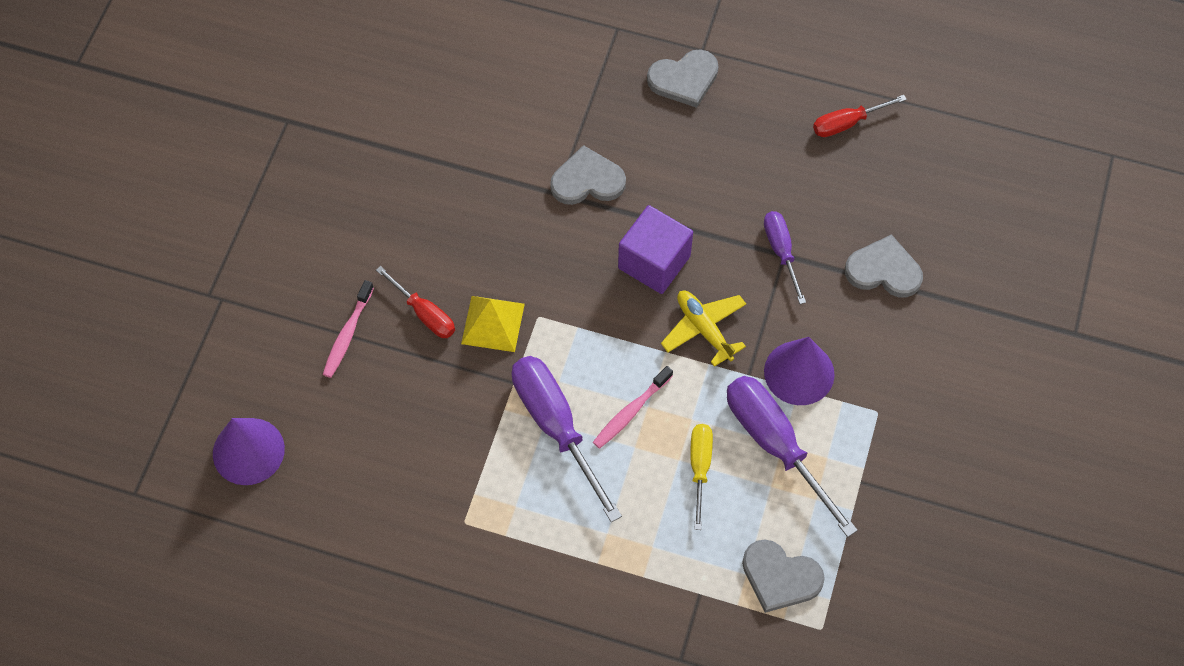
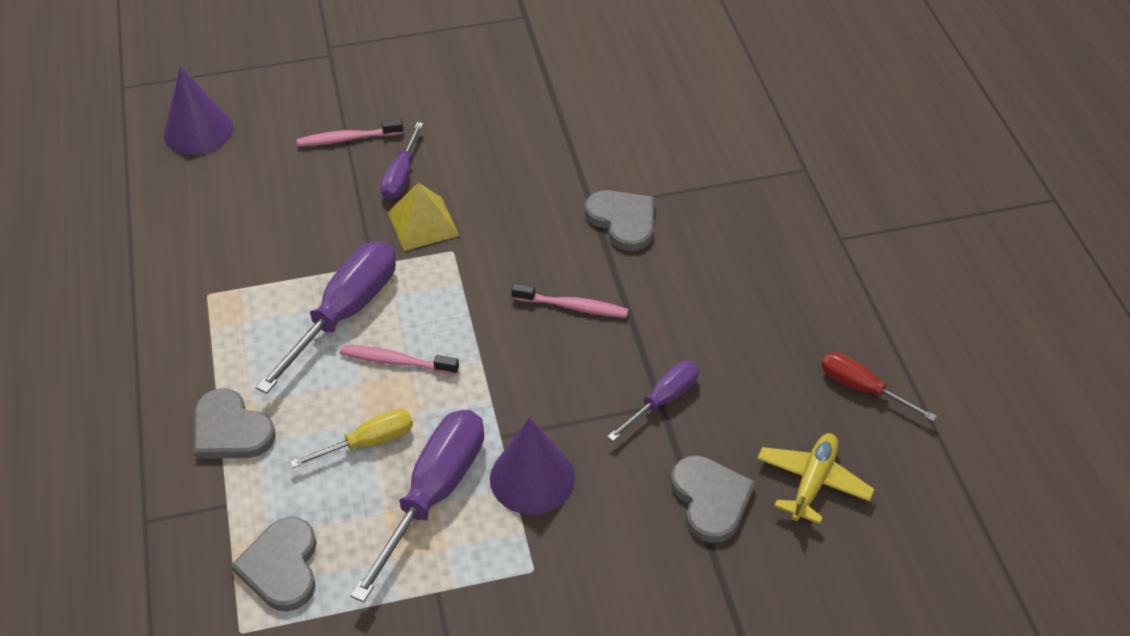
camera: 60 degrees right, 15 degrees down
(425, 314) = (401, 176): red screwdriver -> purple screwdriver
(654, 262) = (573, 307): purple cube -> pink toothbrush
(684, 79) = (794, 239): grey heart -> grey heart (230, 430)
(704, 329) = (527, 377): yellow plane -> yellow plane (812, 482)

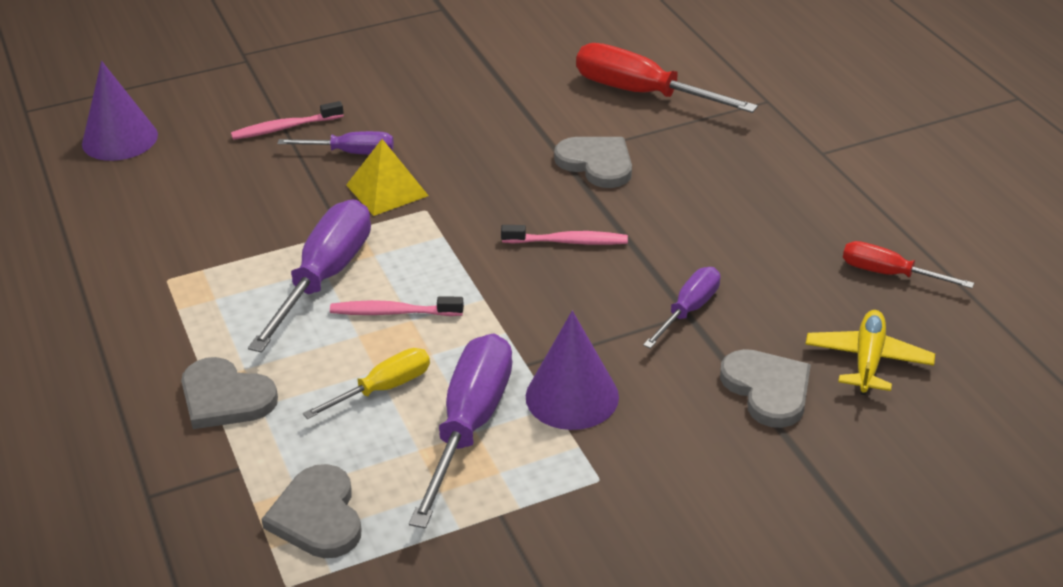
camera: 10 degrees left, 10 degrees down
(401, 176) = (352, 153): purple screwdriver -> purple screwdriver turned 90 degrees counterclockwise
(687, 144) = (642, 93): none -> red screwdriver

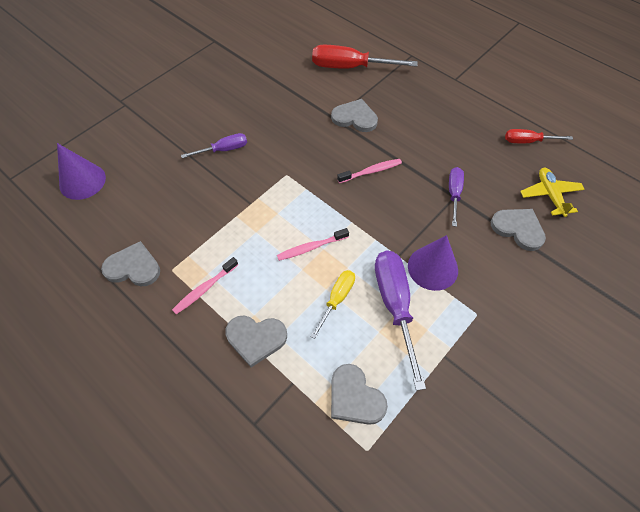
camera: 25 degrees left, 20 degrees up
(116, 260) = (133, 267): none -> grey heart
(285, 128) = (176, 144): pink toothbrush -> pink toothbrush (204, 289)
(325, 277) = (260, 237): purple screwdriver -> none
(387, 190) = (258, 168): yellow pyramid -> none

